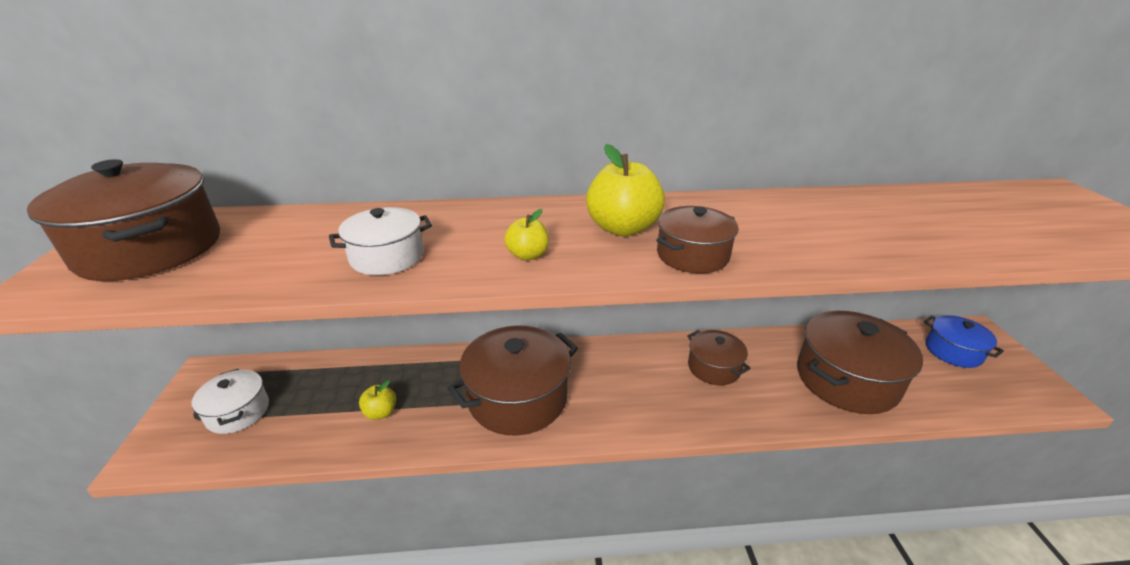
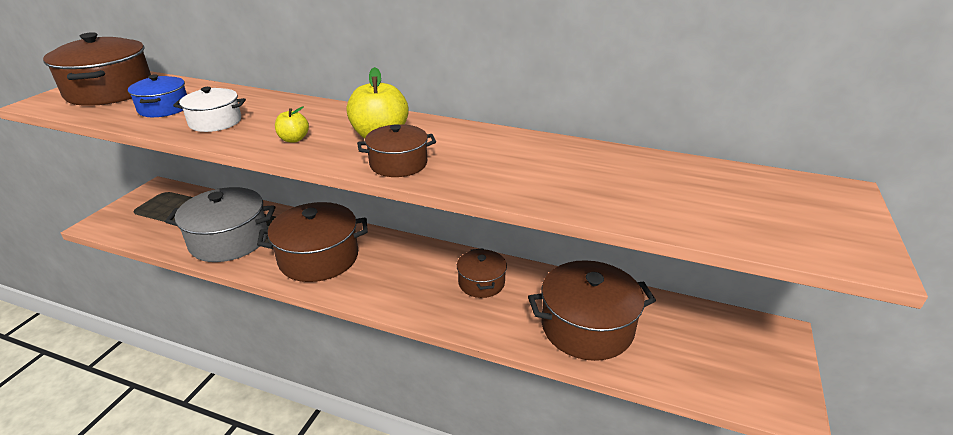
camera: 25 degrees right, 0 degrees up
(238, 412) = (156, 215): white pot -> none
(380, 412) = (229, 240): yellow apple -> grey pot
(953, 351) = (726, 340): blue pot -> blue pot (164, 108)

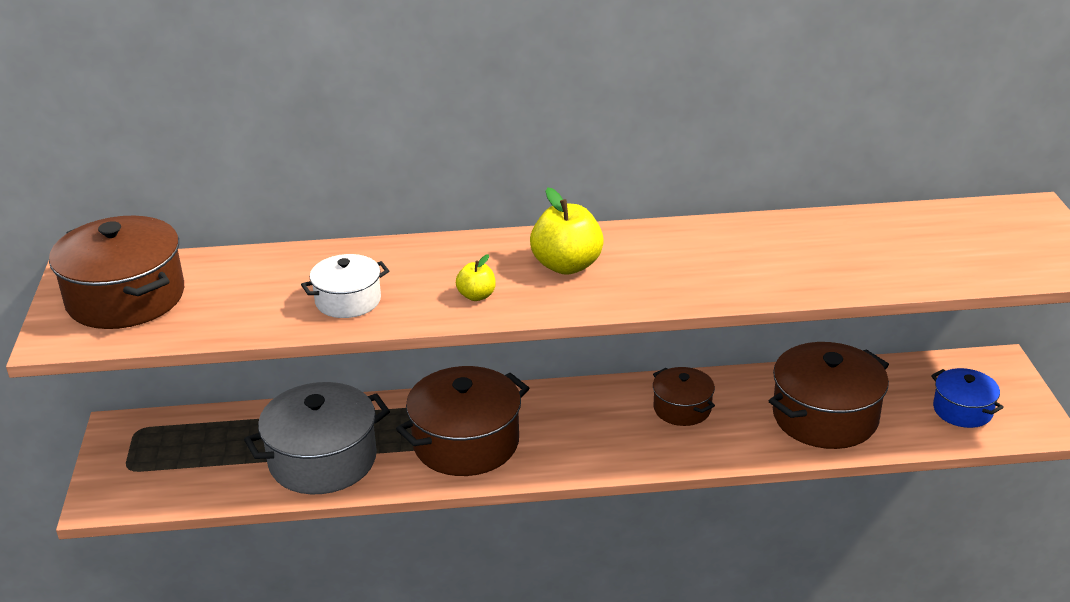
camera: 25 degrees left, 0 degrees up
(164, 108) = (249, 301): blue pot -> blue pot (962, 410)
(398, 164) = (627, 292): brown pot -> none

